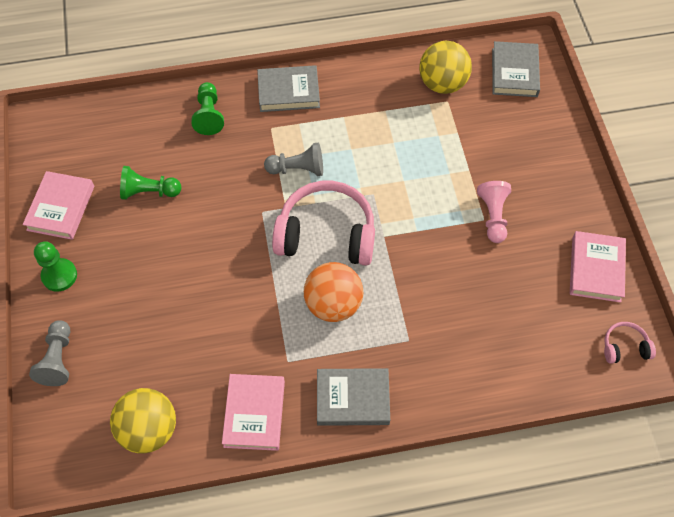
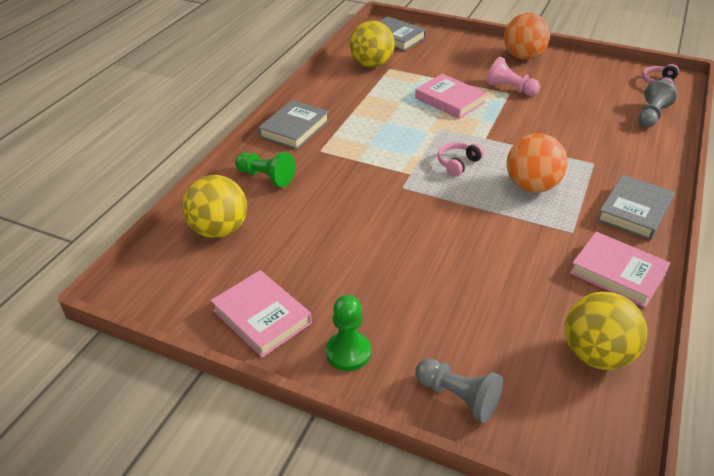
camera: 55 degrees left, 20 degrees down
(129, 128) = (219, 230): none -> yellow ball
(149, 192) = (310, 245): green pawn -> none
(298, 169) = (377, 153): grey pawn -> grey pawn (651, 115)
(326, 234) = (458, 163): pink headphones -> pink headphones, size x0.45
(573, 199) = (523, 57): none -> orange ball
(596, 269) = (587, 70): pink book -> pink book (449, 100)

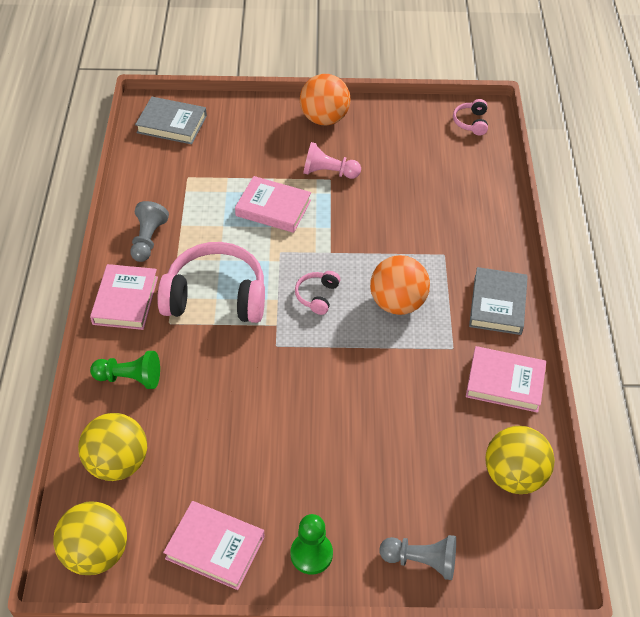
camera: 25 degrees left, 10 degrees up
(294, 129) = (125, 300): grey book -> pink book
(369, 143) = (216, 296): none -> pink headphones
(371, 64) = (164, 176): yellow ball -> yellow ball (96, 552)
(651, 115) = (477, 172): grey pawn -> grey pawn (148, 240)

